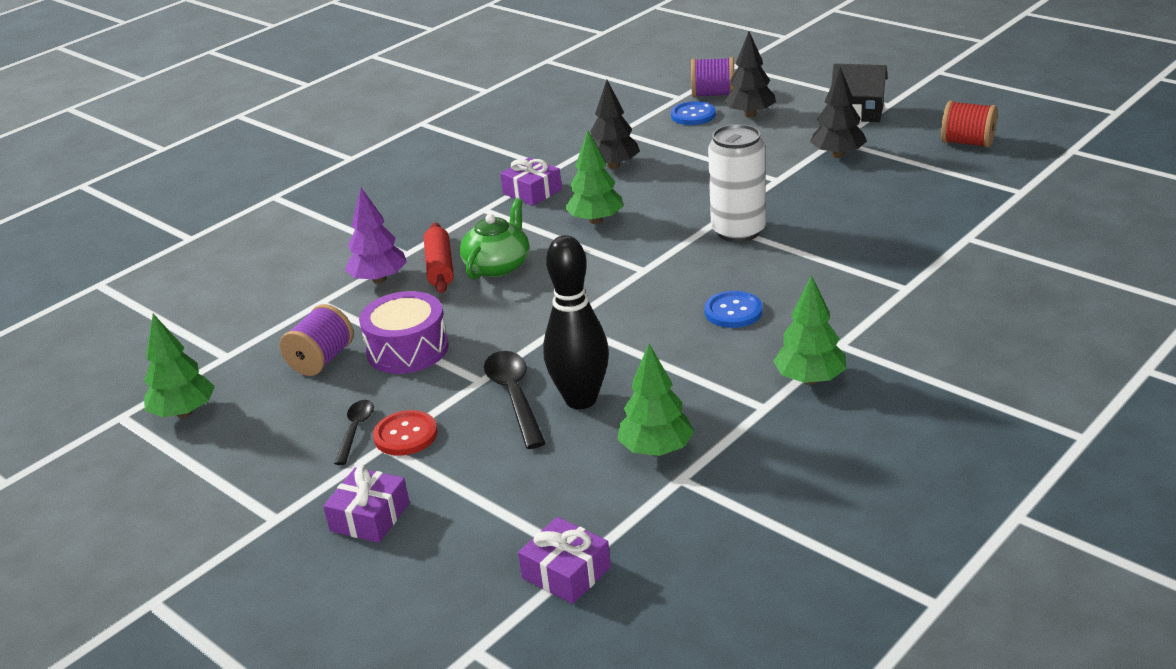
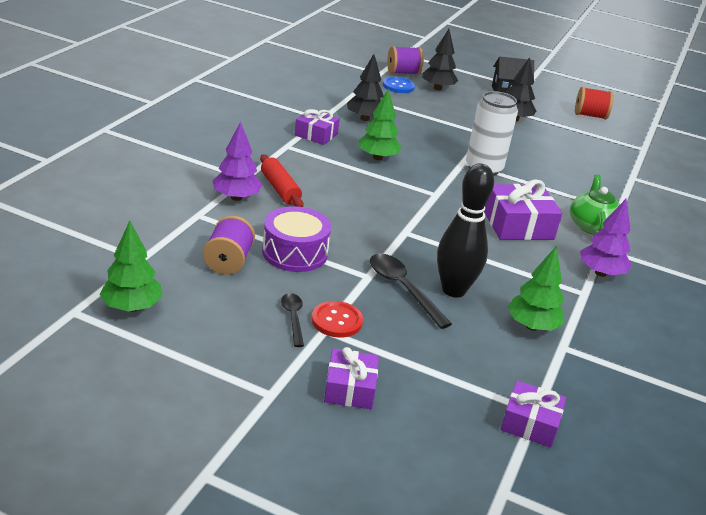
camera: 25 degrees left, 0 degrees up
(498, 265) = (325, 189): green teapot -> green teapot (592, 226)
(733, 311) = (518, 225): blue button -> purple gift
(810, 379) = (600, 273): green tree -> purple tree

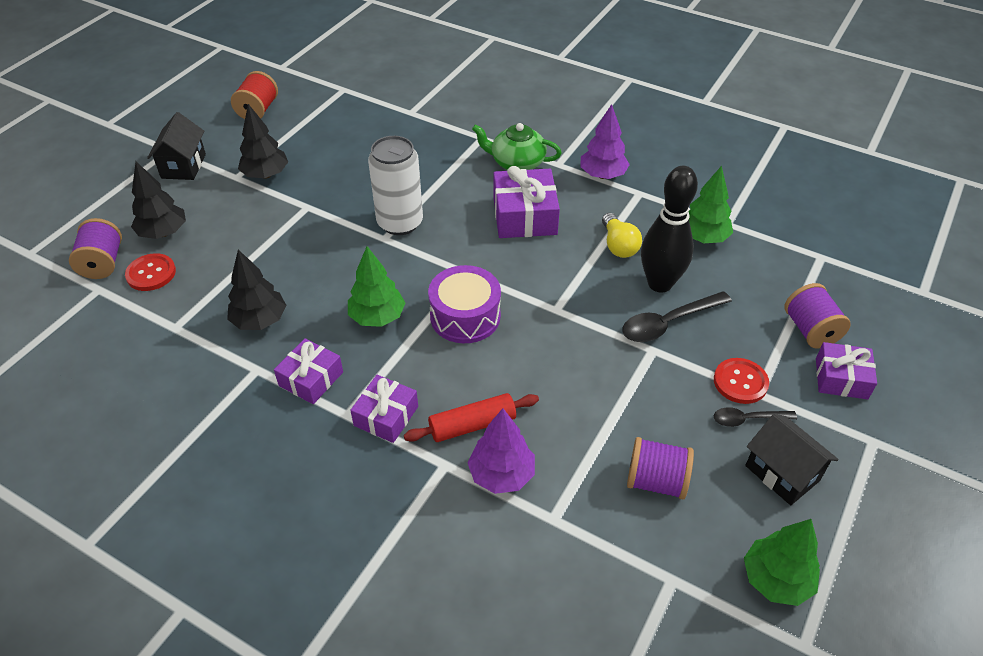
camera: 80 degrees left, 15 degrees up
(234, 328) = (782, 473): none -> black house
(295, 253) = (621, 414): purple drum -> purple drum (465, 316)
(398, 86) = (151, 273): blue button -> red button
(414, 379) = (810, 330): none -> purple spool
(498, 272) = (618, 245): none -> yellow light bulb
(530, 423) = (838, 262): purple gift -> purple gift (386, 416)

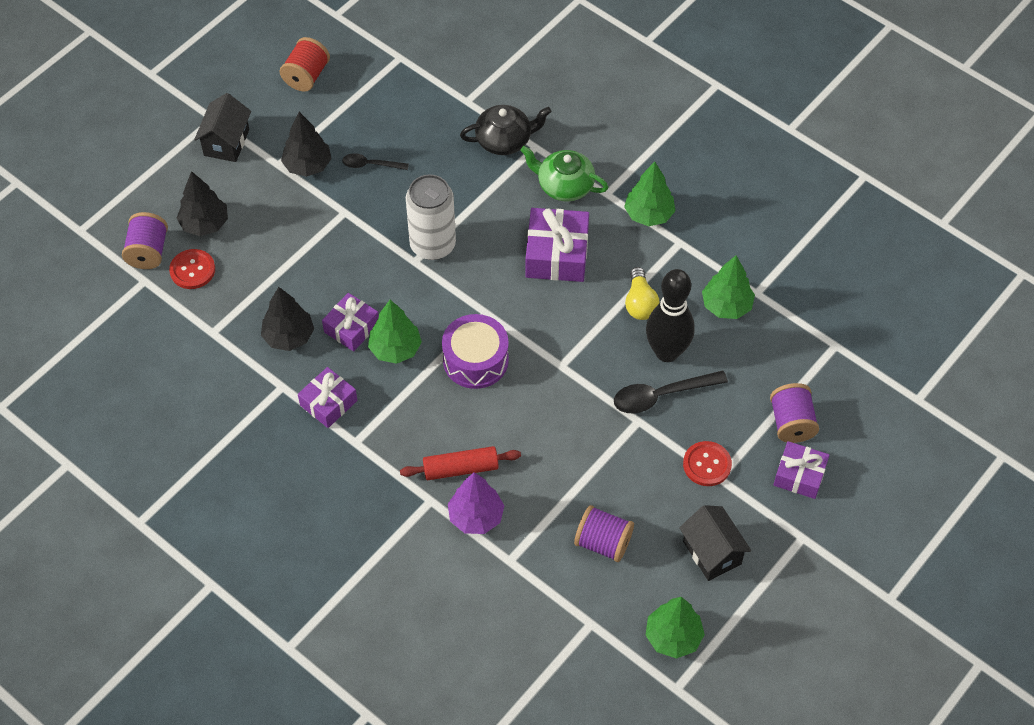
camera: 10 degrees right, 10 degrees up
(386, 416) = (388, 448): purple gift -> purple gift (351, 328)
(452, 136) = (505, 140): none -> black teapot
(602, 175) = (649, 214): purple tree -> green tree
(747, 419) = (700, 500): black spoon -> black spoon (370, 165)

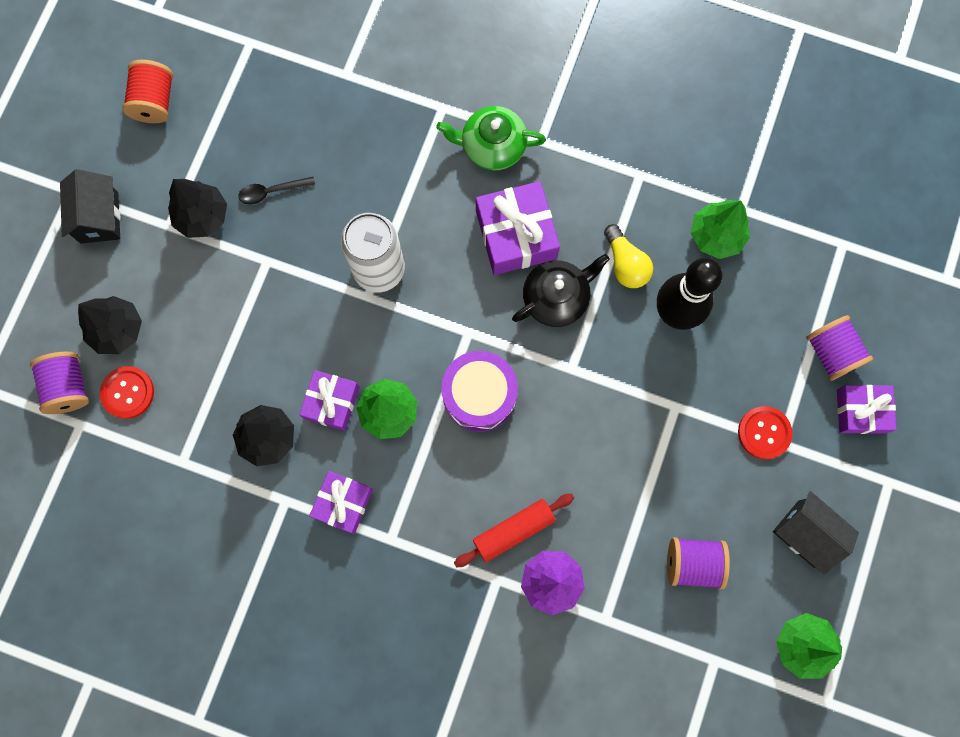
camera: 20 degrees left, 20 degrees up
(505, 140) = (406, 111): black teapot -> black teapot (557, 297)
(649, 214) = (595, 152): green tree -> none
(661, 396) = (688, 368): black spoon -> none

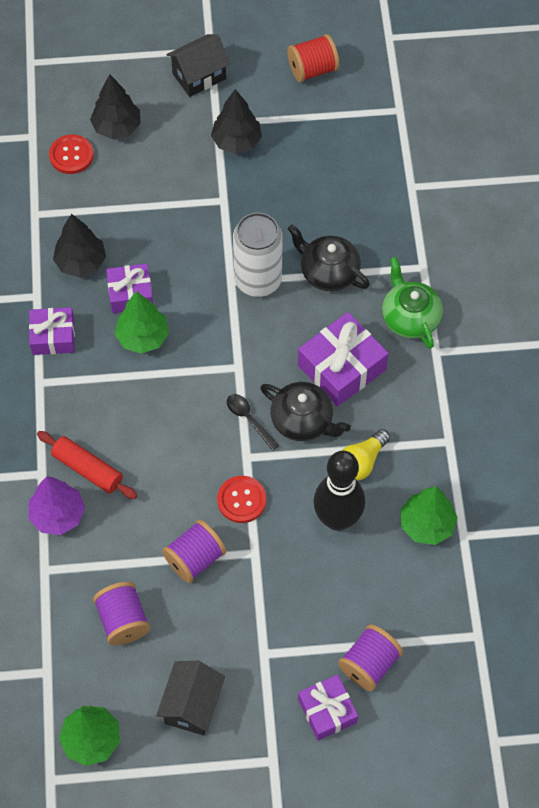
camera: 65 degrees right, 15 degrees down
(68, 387) = (57, 116): purple spool -> purple spool (195, 559)
(271, 192) = (282, 178): black spoon -> black spoon (249, 419)
(403, 198) = (328, 272): none -> black teapot
(479, 395) = (189, 397): purple drum -> none
(764, 433) = (266, 635): red button -> red button (241, 500)

